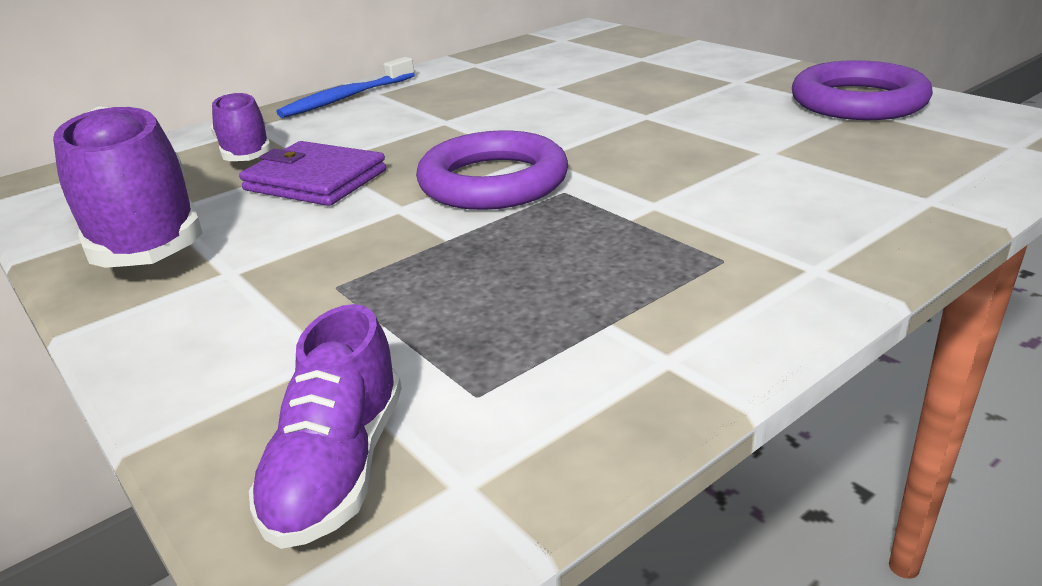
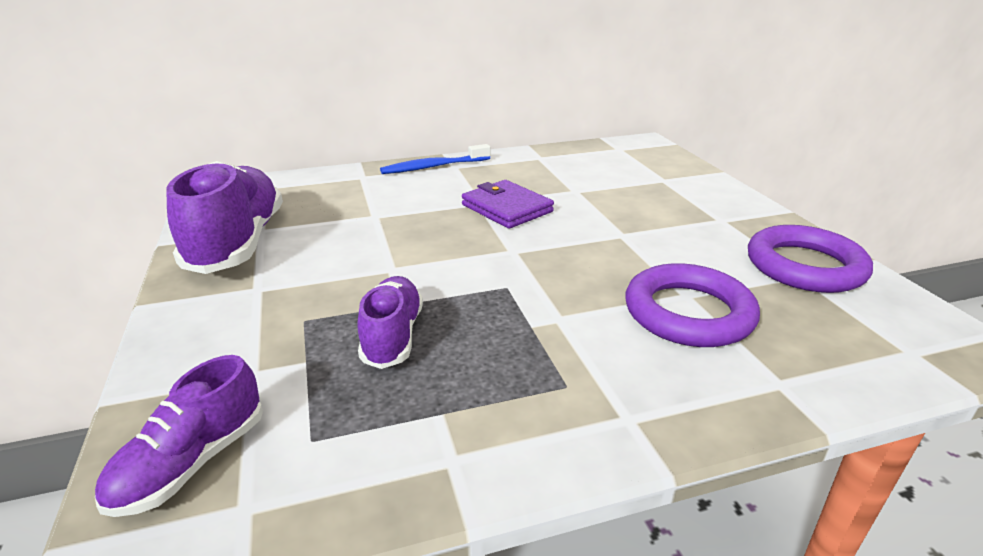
camera: 20 degrees right, 0 degrees up
(245, 151) = (340, 195): purple shoe -> purple shoe (392, 336)
(315, 180) = (360, 231): purple wallet -> purple wallet (506, 208)
(493, 182) = (467, 264): purple ring -> purple ring (688, 313)

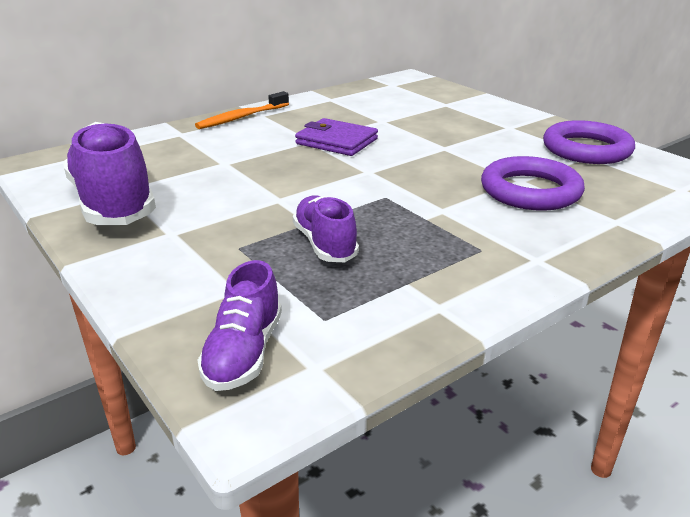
camera: 20 degrees left, 0 degrees up
(433, 167) = (241, 117): blue toothbrush -> orange toothbrush

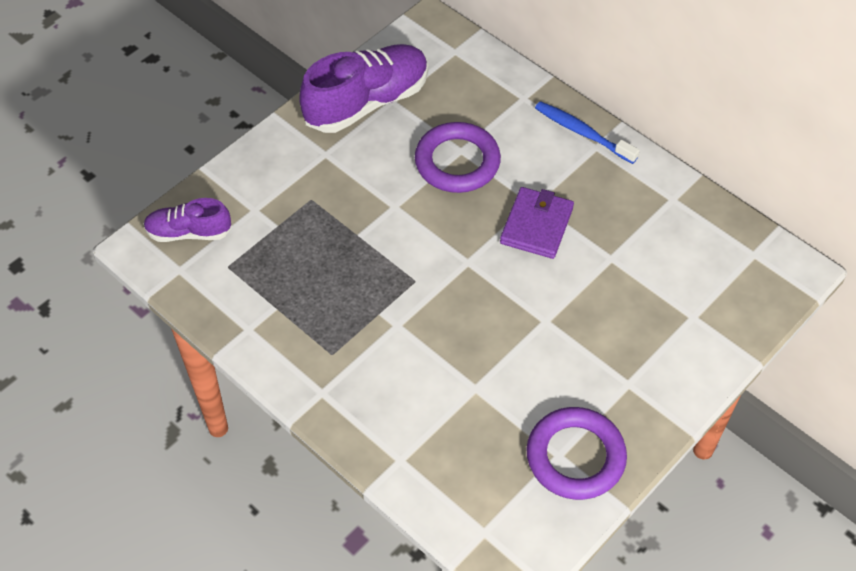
camera: 80 degrees right, 25 degrees up
(241, 117) = (582, 132): orange toothbrush -> blue toothbrush
(325, 244) = (323, 250): purple shoe -> none
(530, 191) = (451, 394): purple ring -> purple ring (457, 162)

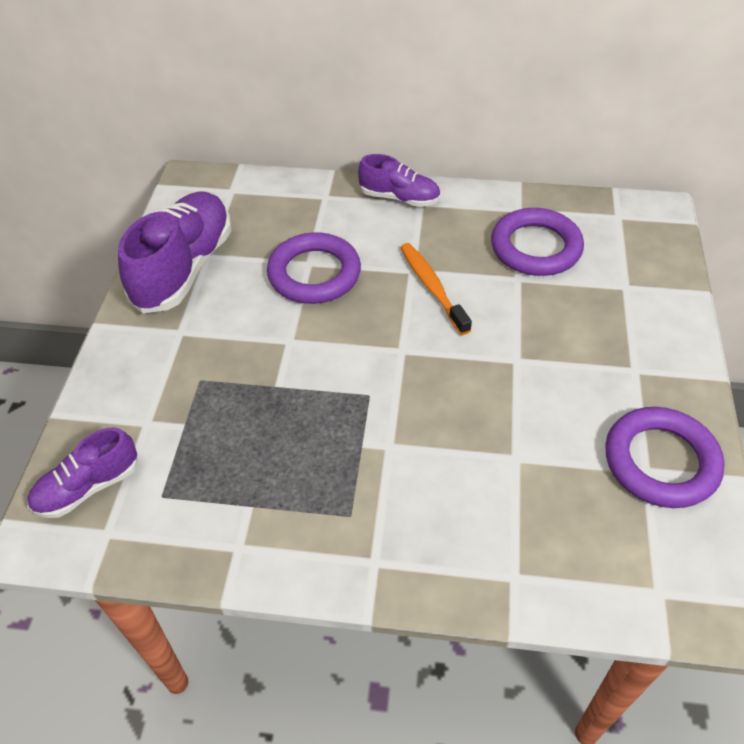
camera: 35 degrees left, 5 degrees down
(536, 225) = (432, 287): purple wallet -> orange toothbrush
(582, 132) = (399, 198): blue toothbrush -> purple shoe
(652, 240) = (535, 247): none -> purple ring

